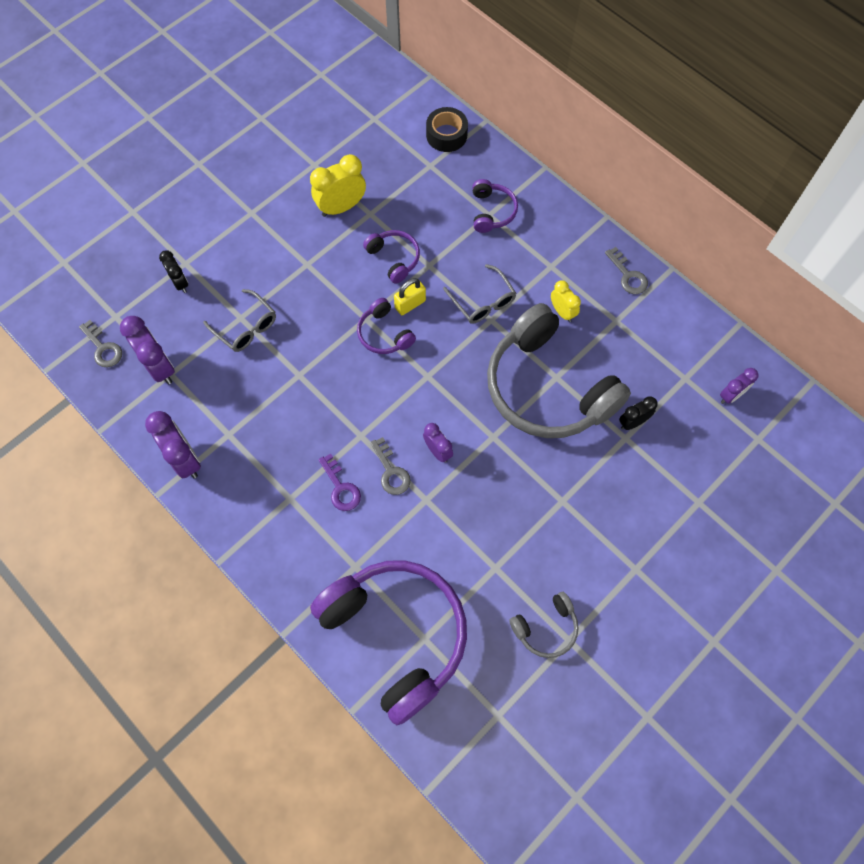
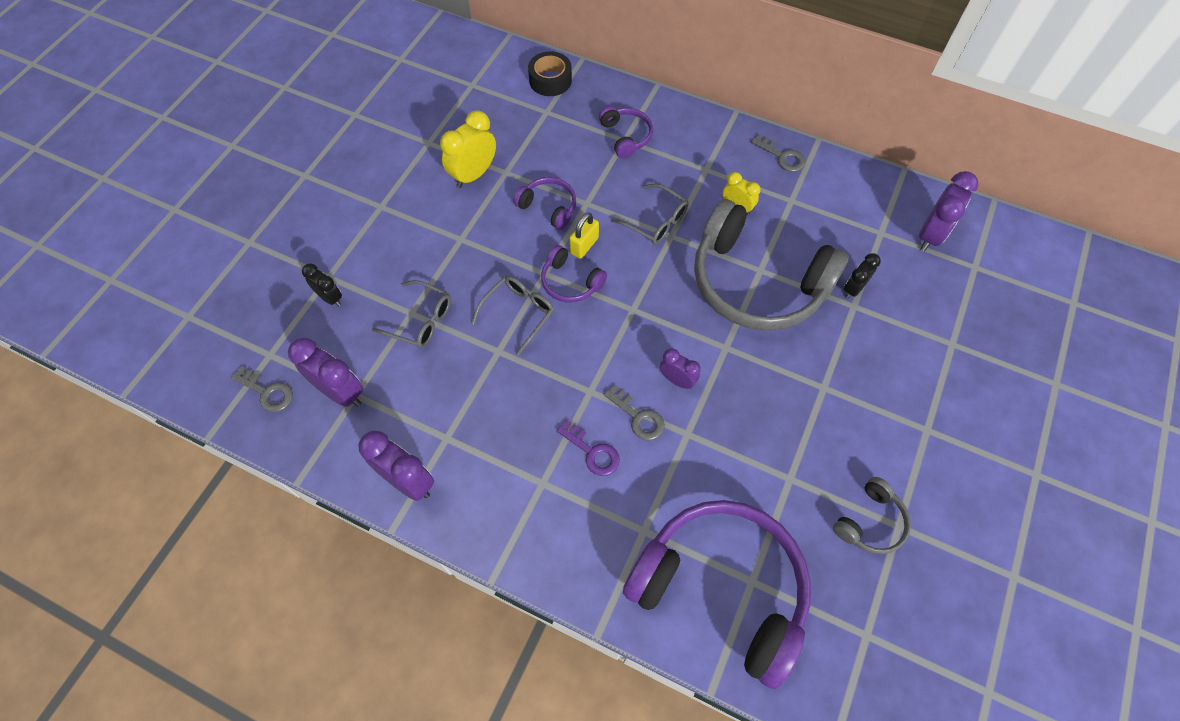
camera: 20 degrees left, 5 degrees down
(329, 347) = (518, 313): none -> grey glasses
(731, 395) = (930, 235): purple clock -> purple clock, size x1.66

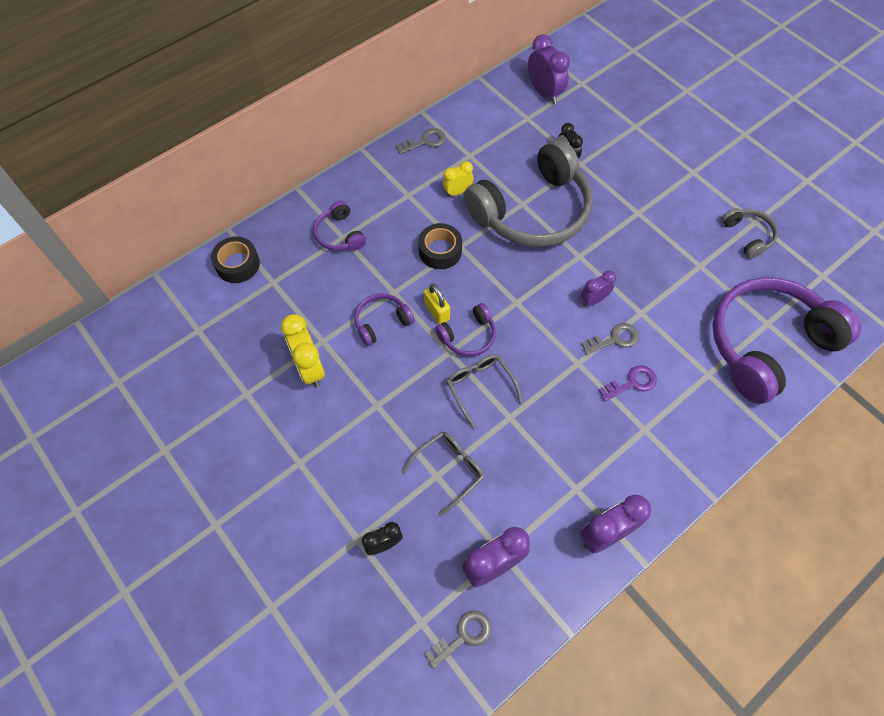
camera: 65 degrees left, 0 degrees up
(626, 136) = (340, 234): purple headphones -> purple headphones turned 120 degrees counterclockwise
(655, 221) = (440, 251): grey glasses -> black tape

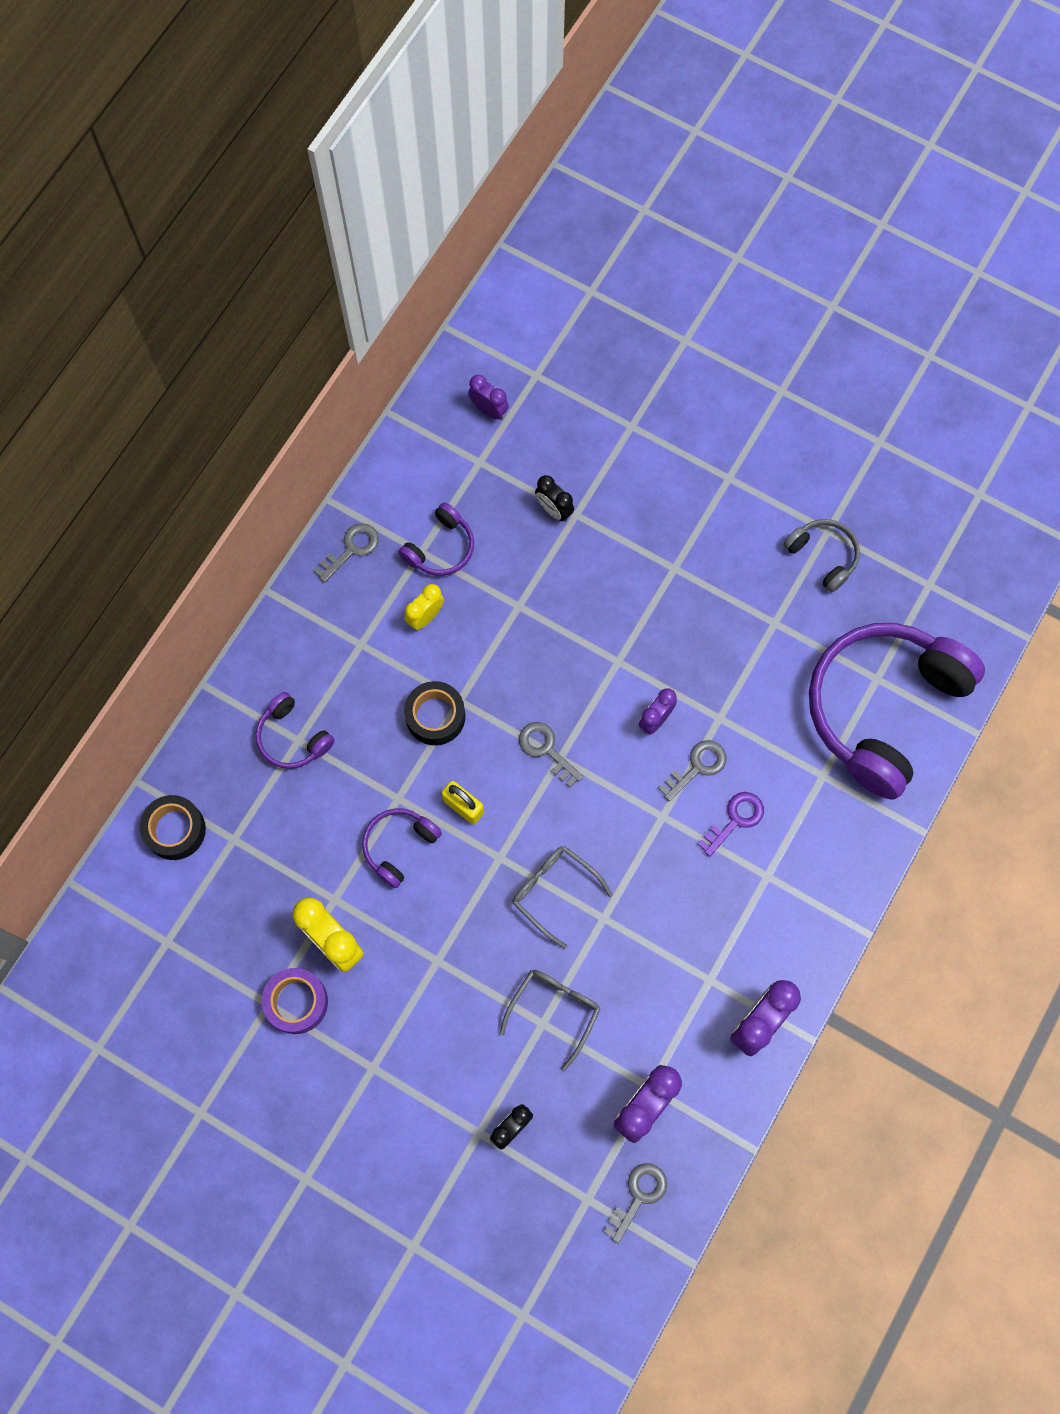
camera: 20 degrees left, 10 degrees up
(266, 399) = (296, 1002): none -> purple tape
(468, 336) = (515, 827): purple headphones -> purple headphones (440, 548)
(509, 295) = (546, 750): none -> grey key
(532, 211) = (535, 613): grey headphones -> none
(544, 93) = (489, 410): purple clock -> purple clock, size x0.60

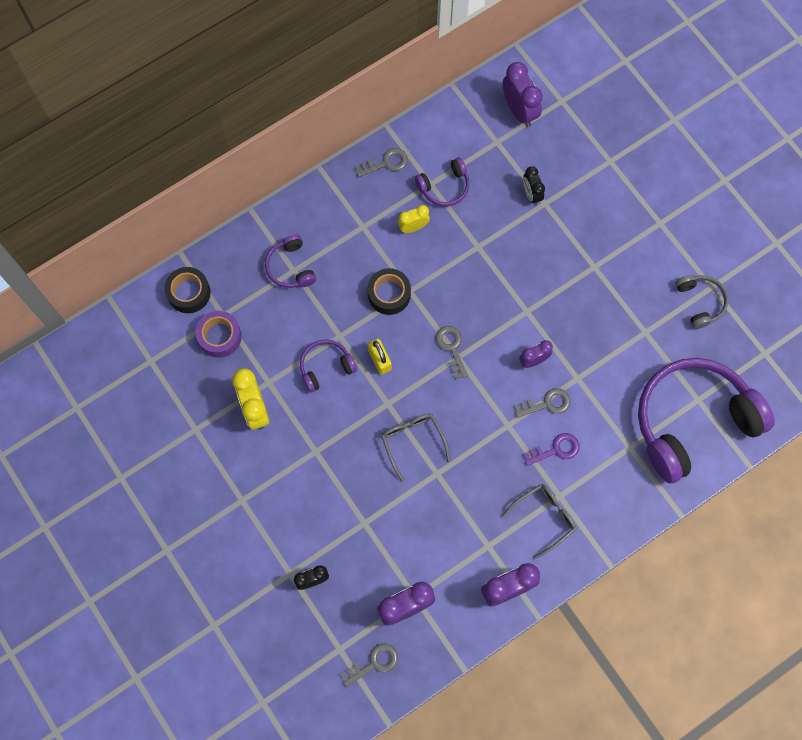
camera: 25 degrees right, 0 degrees up
(296, 1002) = (213, 436): purple tape -> purple tape (220, 336)
(489, 410) = (519, 110): purple clock -> purple clock, size x1.66
(554, 1011) = (376, 518): grey glasses -> grey glasses (544, 518)

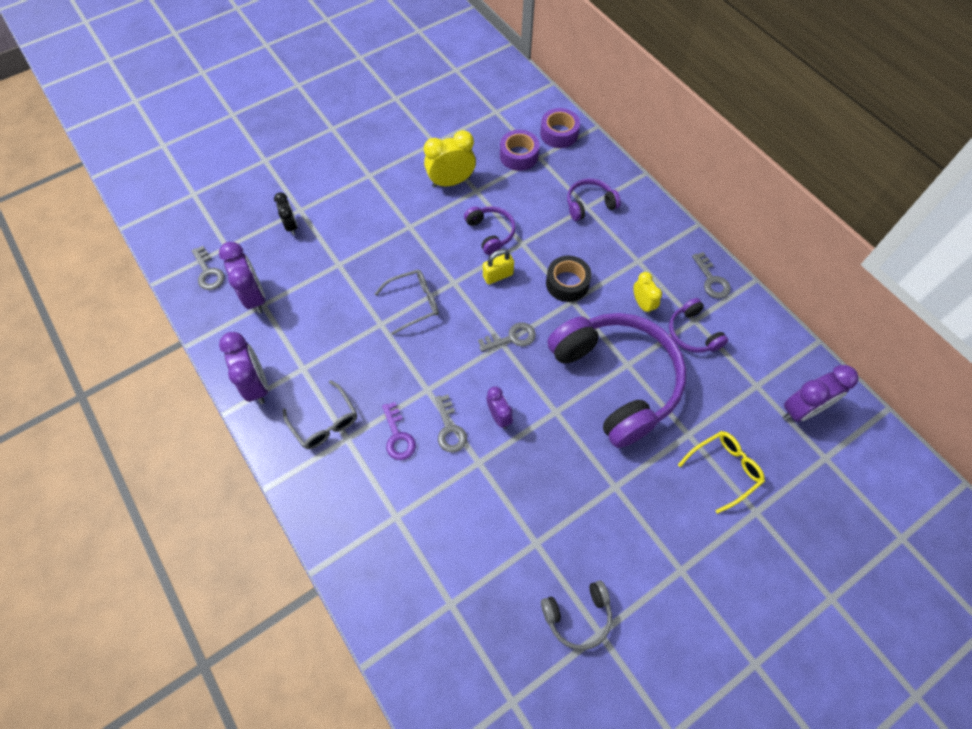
camera: 90 degrees right, 10 degrees down
(189, 293) = (559, 133): black tape -> purple tape
(531, 194) = (697, 420): black clock -> none
(575, 179) = (724, 469): none -> yellow glasses
(692, 421) = (423, 594): purple headphones -> purple headphones (616, 380)

